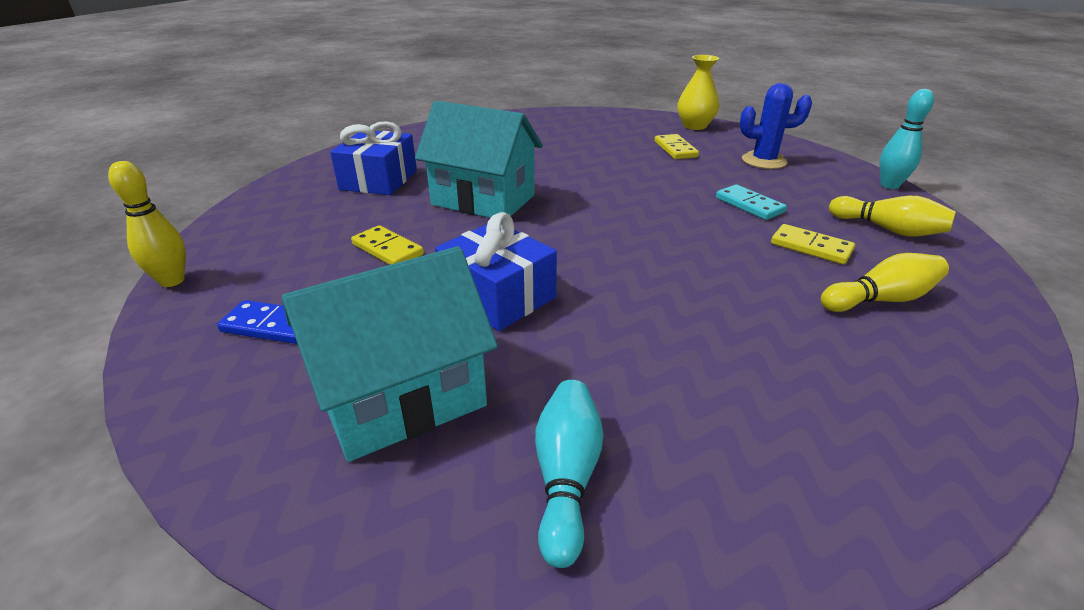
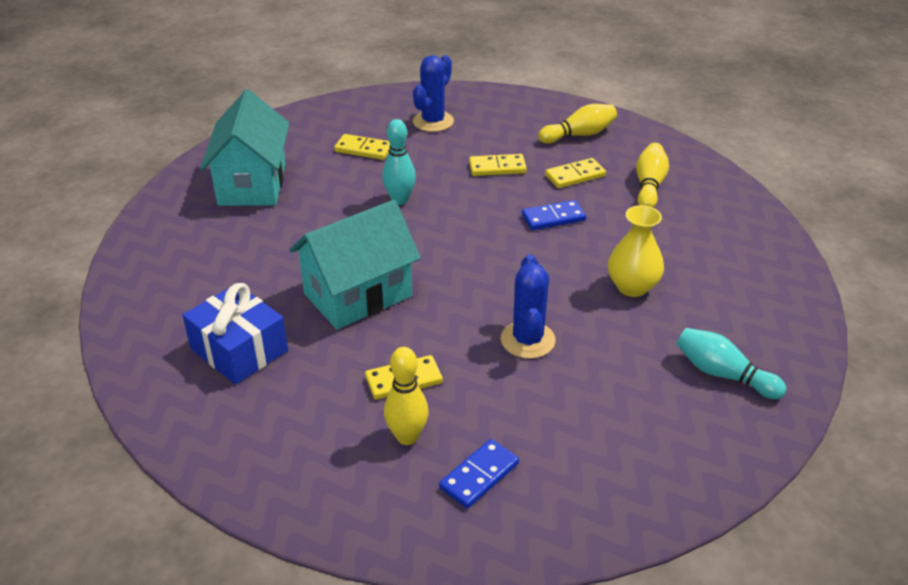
camera: 60 degrees left, 5 degrees up
(172, 281) = (344, 538): yellow bowling pin -> yellow bowling pin (407, 437)
(402, 399) = (618, 422): turquoise house -> turquoise house (252, 184)
(498, 296) = (527, 340): blue gift -> blue cactus
(694, 126) = (325, 115): yellow vase -> yellow vase (632, 287)
(717, 255) = (553, 218): none -> blue domino
(749, 205) = (497, 167): turquoise domino -> yellow domino
(889, 185) = (524, 96): turquoise bowling pin -> turquoise bowling pin (400, 200)

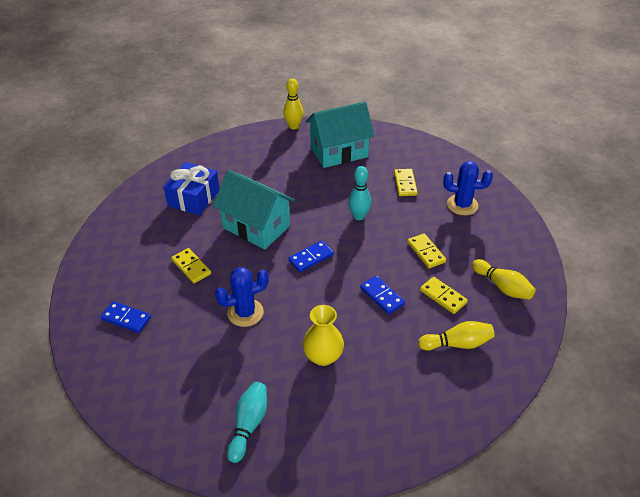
camera: 70 degrees right, 5 degrees up
(407, 437) = (148, 281): yellow bowling pin -> yellow bowling pin (293, 126)
(454, 258) = (311, 258): none -> blue domino

